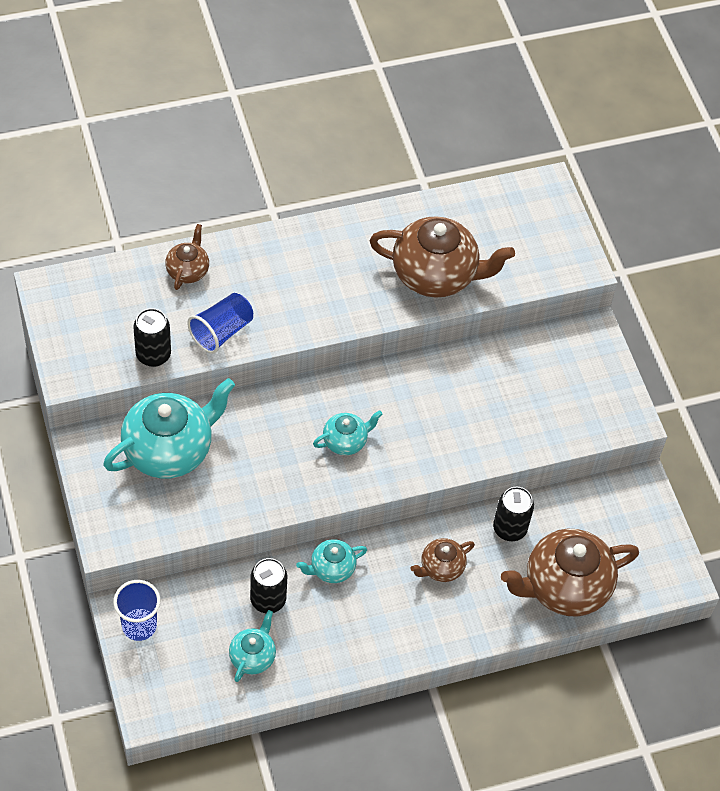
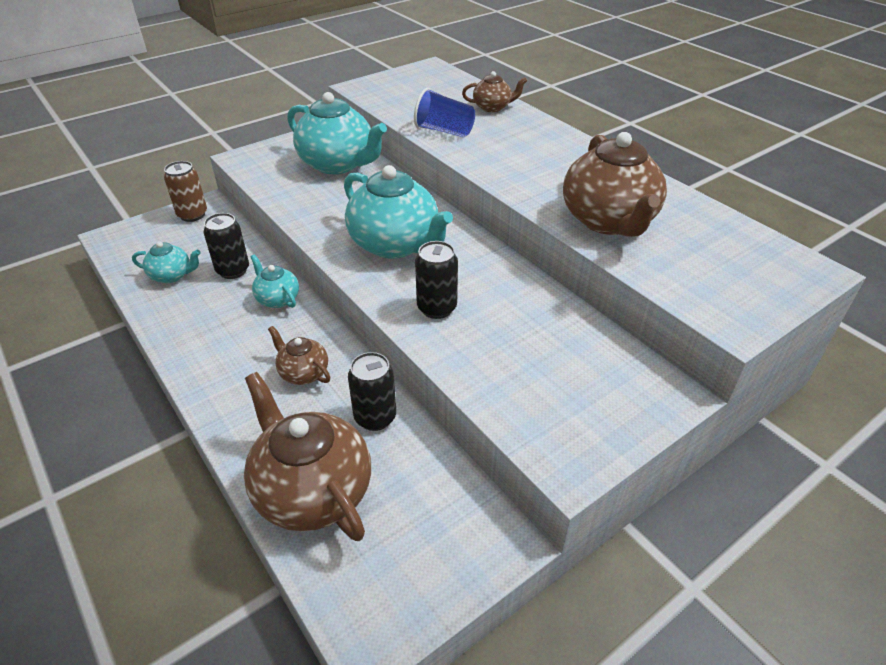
camera: 75 degrees right, 15 degrees down
(139, 626) = (192, 215): blue cup -> brown can
(153, 355) = (400, 110): black can -> black can (437, 308)
(345, 441) = (395, 245): turquoise teapot -> turquoise teapot, size x1.99

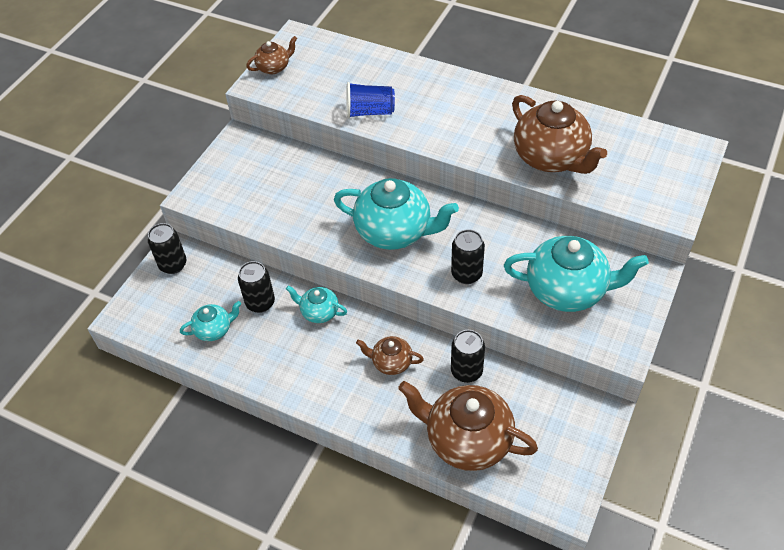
camera: 25 degrees left, 10 degrees up
(192, 215) = (173, 265): brown can -> black can
(338, 164) = (282, 169): turquoise teapot -> turquoise teapot (567, 290)
(492, 107) = (387, 69): brown teapot -> brown teapot (274, 67)

